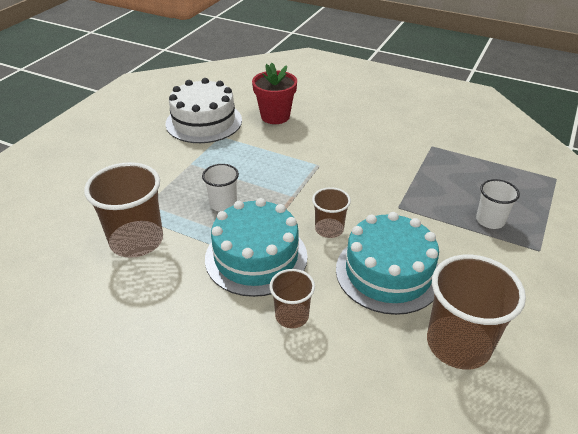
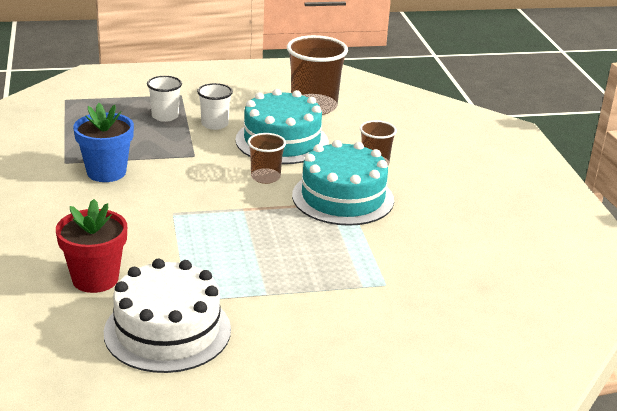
camera: 130 degrees left, 10 degrees down
(136, 241) = (411, 264): brown cup -> none
(223, 204) = (303, 241): white cup -> white cup (214, 124)
(402, 158) = (106, 172): none -> blue flower pot

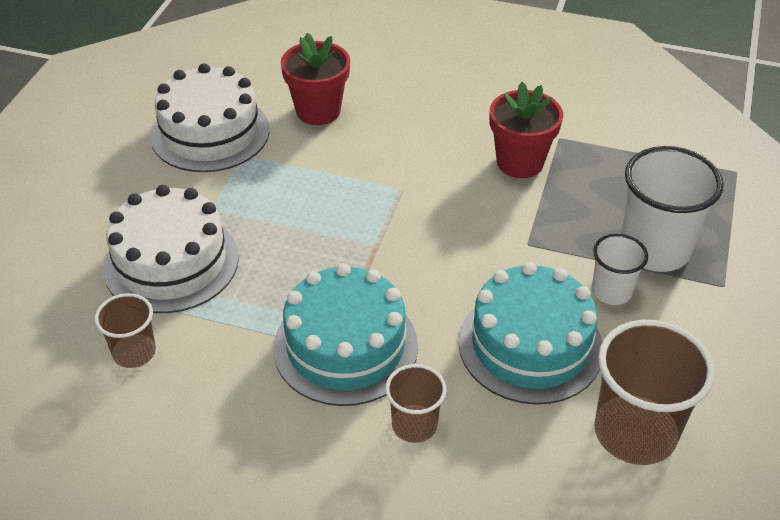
camera: 120 degrees right, 15 degrees up
(106, 172) = (520, 162): blue flower pot -> red flower pot
(165, 116) = (654, 249): white cup -> white cup, size x1.80
(265, 177) = (438, 291): brown cup -> brown cup (134, 352)
(339, 291) = (171, 262): none -> white cake

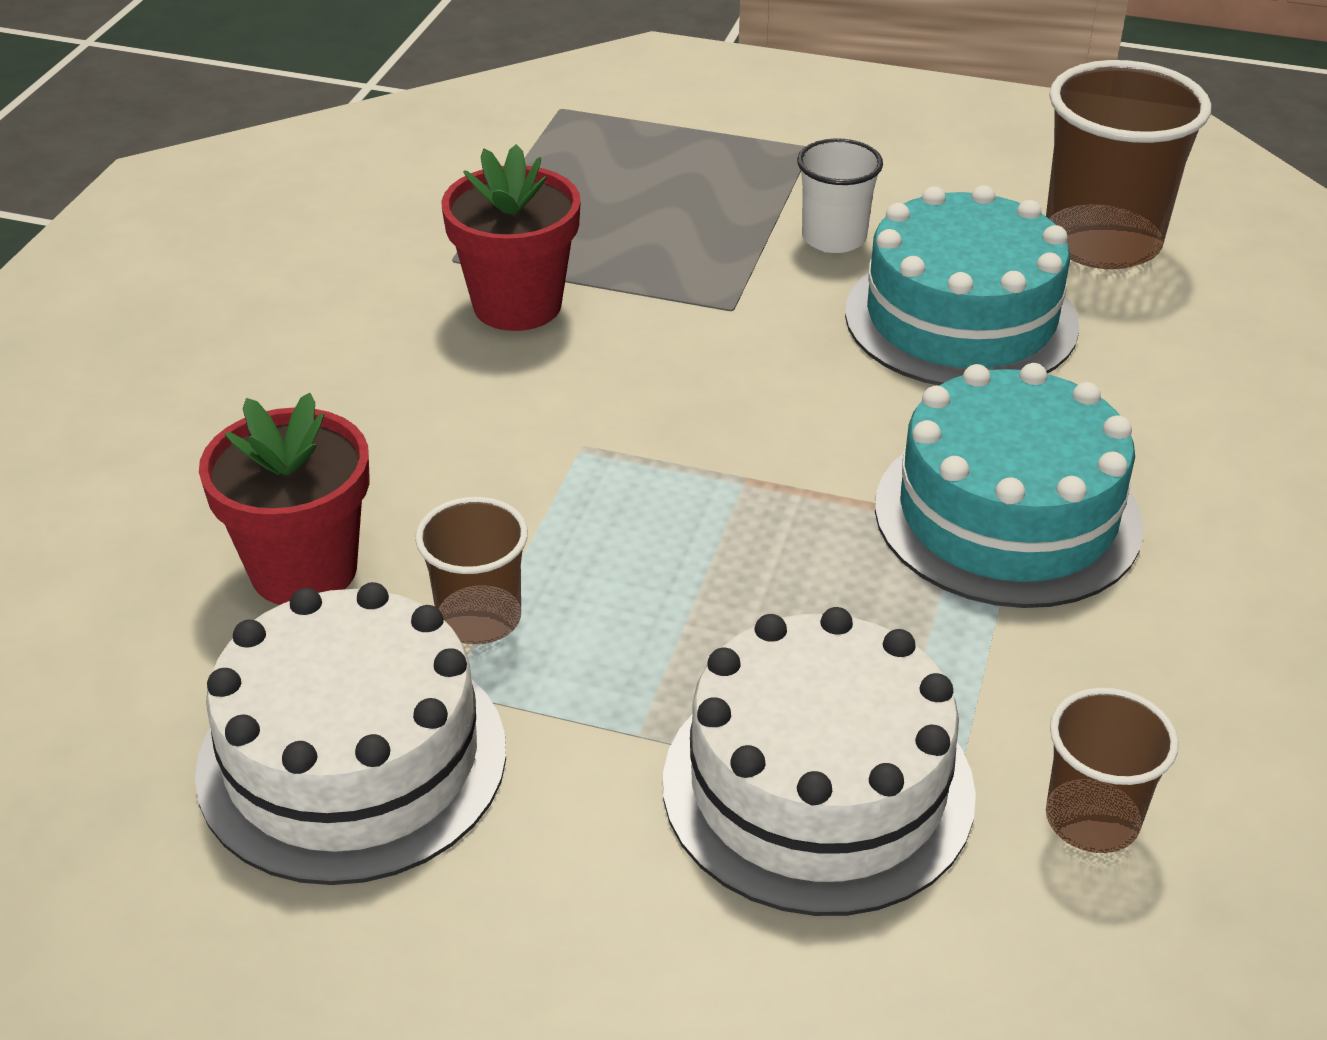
camera: 90 degrees left, 5 degrees down
(414, 425) = (1154, 438): brown cup -> brown cup (479, 618)
(654, 249) = (738, 193): white cup -> none

